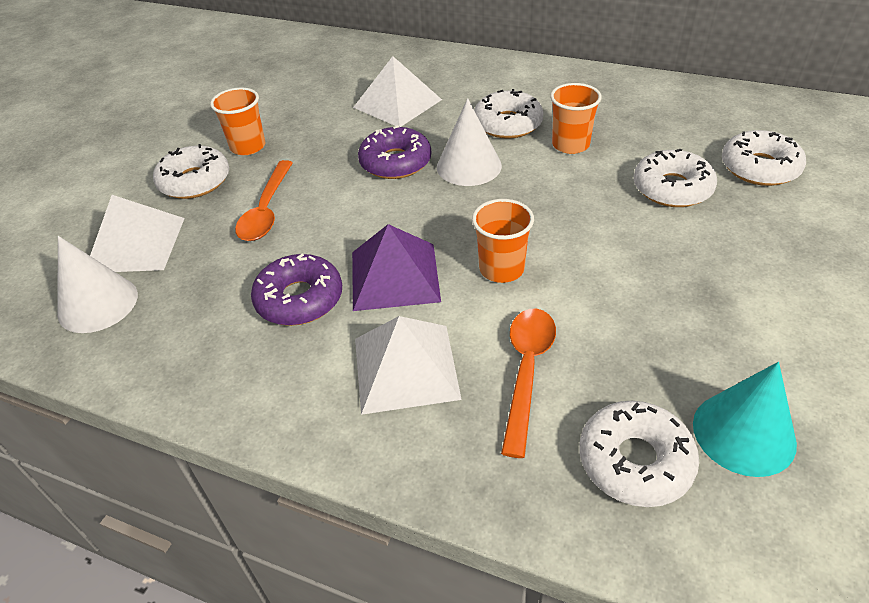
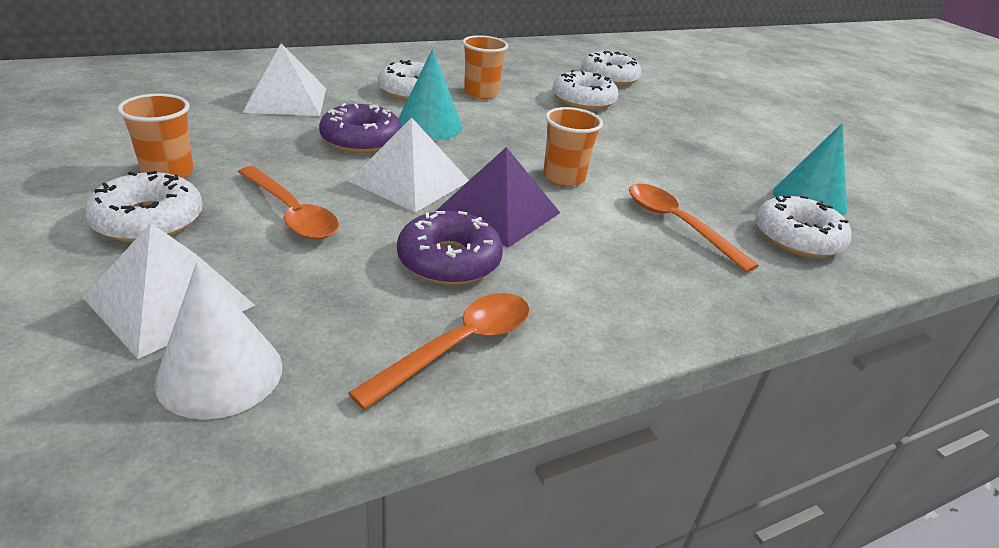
camera: 55 degrees left, 10 degrees down
(212, 366) = (459, 346): none -> orange spoon
(405, 367) = (608, 261): white pyramid -> white pyramid (410, 181)
(469, 166) = (429, 125): white cone -> turquoise cone

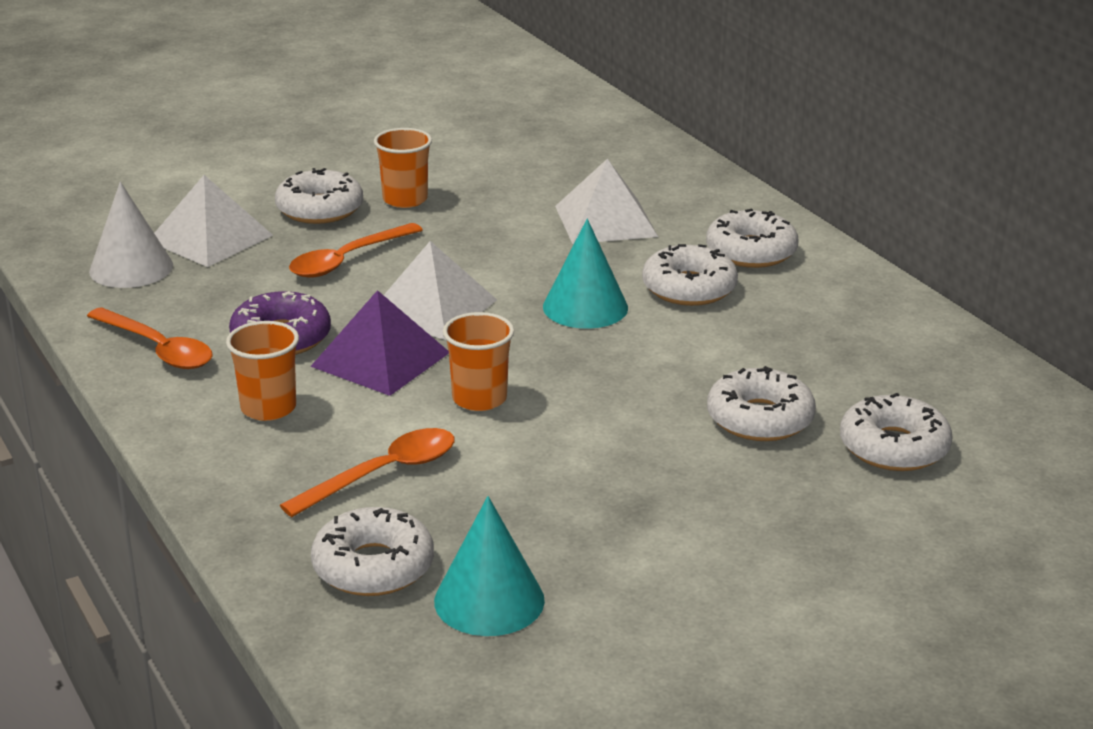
camera: 90 degrees right, 5 degrees down
(361, 140) = (520, 272): purple donut -> none
(366, 68) = (751, 251): none -> white donut
(481, 93) = (722, 335): orange cup -> orange cup (268, 408)

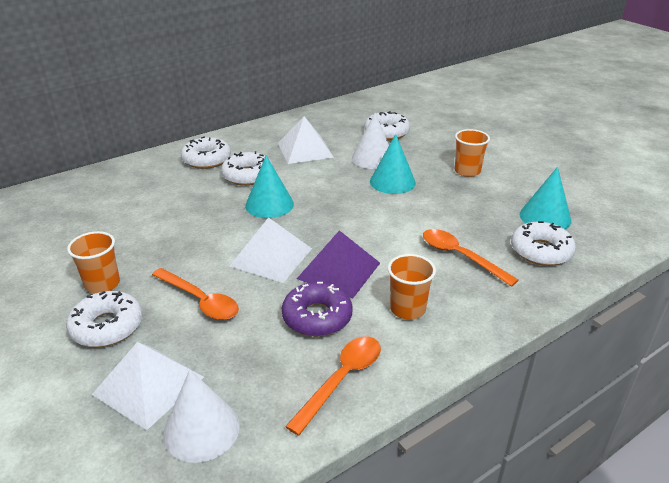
camera: 95 degrees left, 5 degrees up
(479, 399) = (375, 232): orange cup -> orange cup (467, 171)
(605, 221) = (159, 202): white pyramid -> white pyramid (305, 150)
(656, 432) = (392, 182): none -> turquoise cone
(760, 419) = (373, 158): white donut -> white cone

